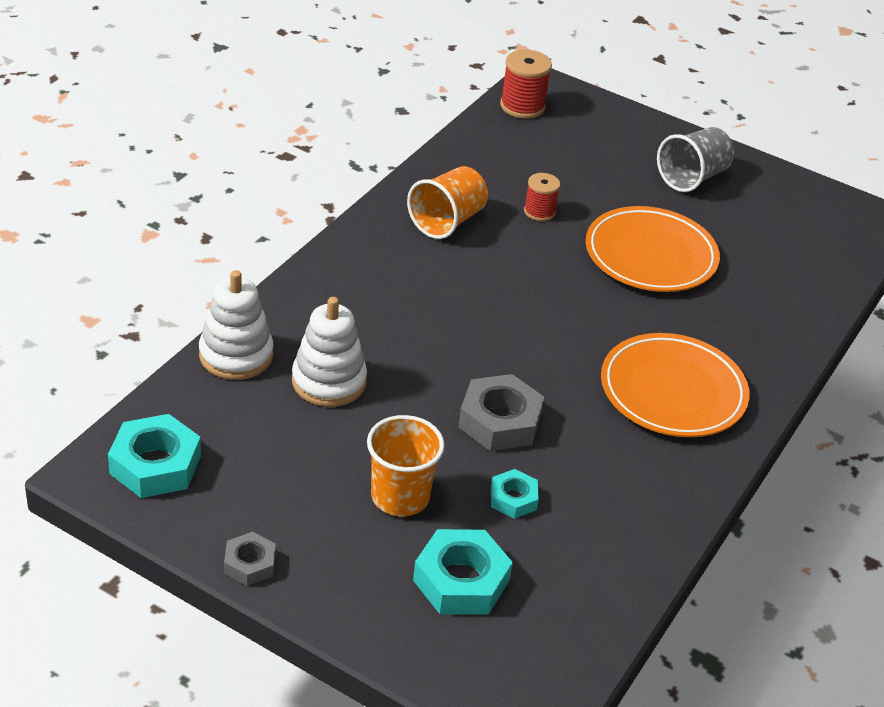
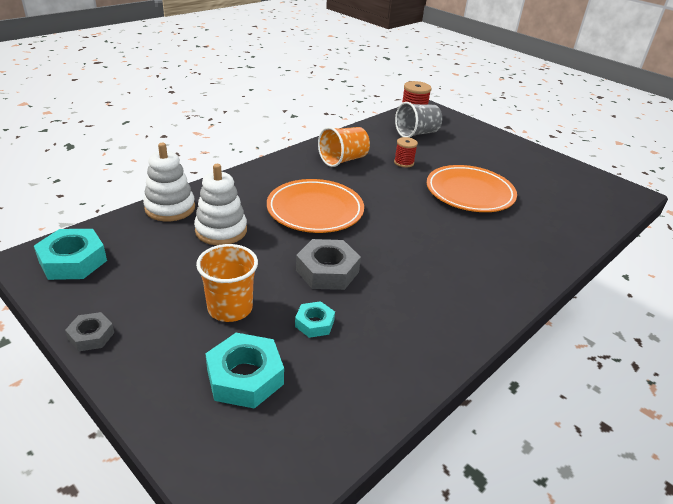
camera: 15 degrees right, 5 degrees down
(672, 391) = (462, 271): orange plate -> orange plate (315, 210)
(692, 177) = (509, 158): grey cup -> grey cup (416, 133)

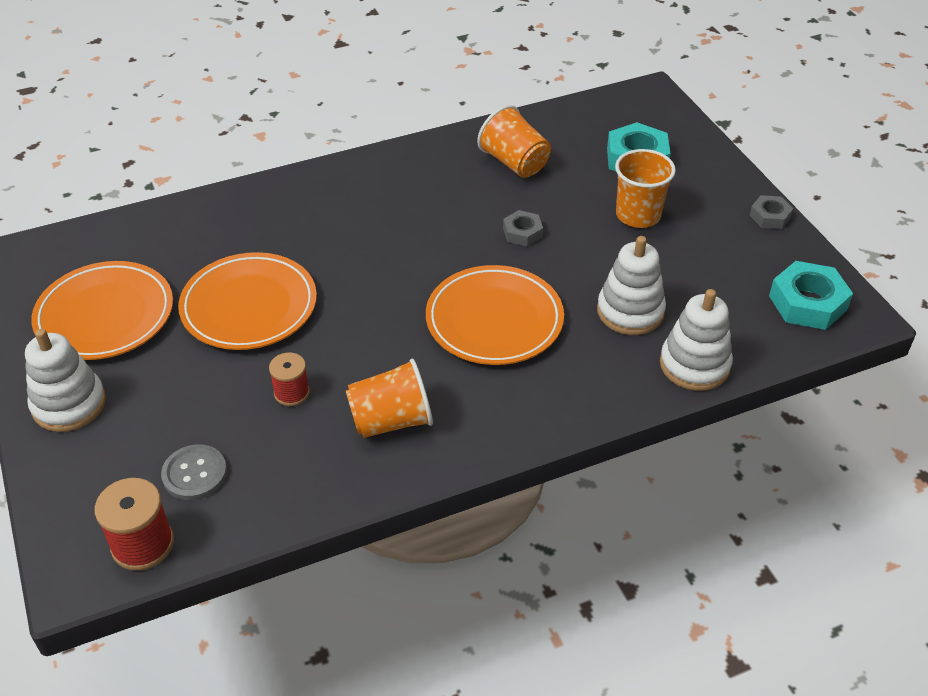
camera: 155 degrees left, 10 degrees up
(314, 323) = (561, 185): turquoise nut -> none
(327, 271) = (522, 233): grey nut -> grey nut, size x0.57
(372, 338) = (514, 163): none -> orange cup
(416, 133) = (194, 474): grey cup -> grey button
(501, 145) = (69, 404): none -> white stacking toy
(538, 177) = (105, 316): none -> orange plate

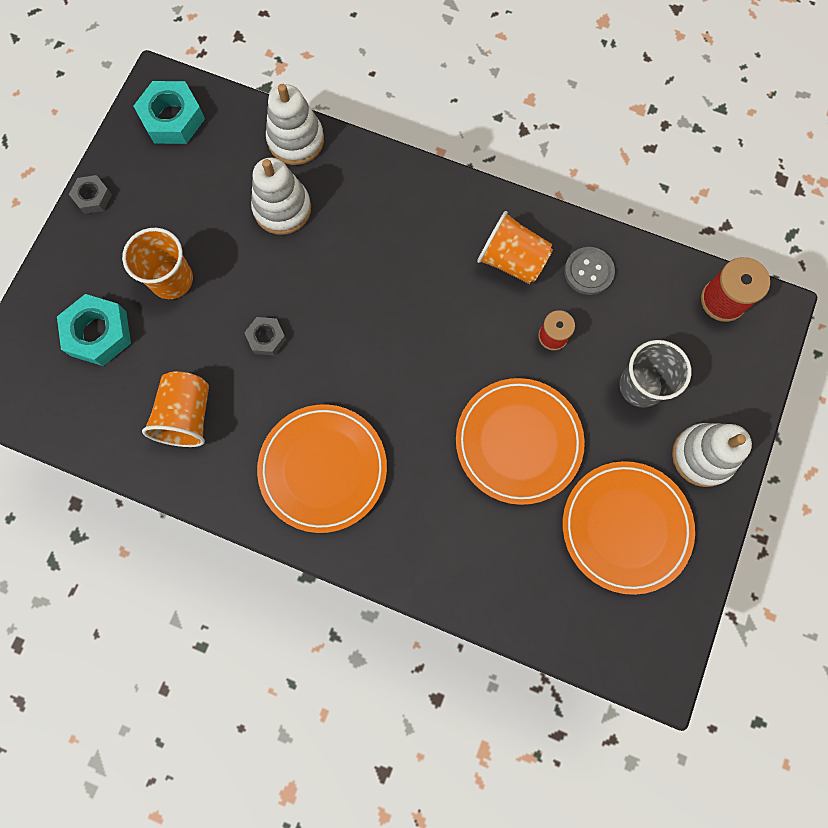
camera: 135 degrees left, 30 degrees up
(172, 414) = (641, 386): none -> grey cup
(194, 474) = (659, 325): grey button -> grey button (588, 272)
(494, 320) = (372, 279): orange plate -> orange plate (323, 469)

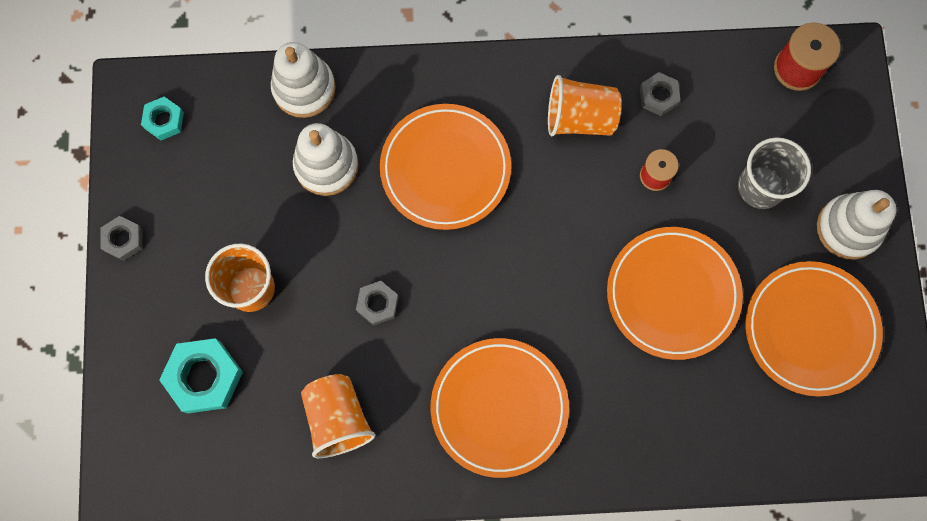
camera: 25 degrees left, 0 degrees up
(172, 118) = (164, 120): turquoise nut -> turquoise nut, size x0.57
(378, 253) = (445, 169): none -> orange plate
(588, 272) = (658, 96): grey button -> grey nut

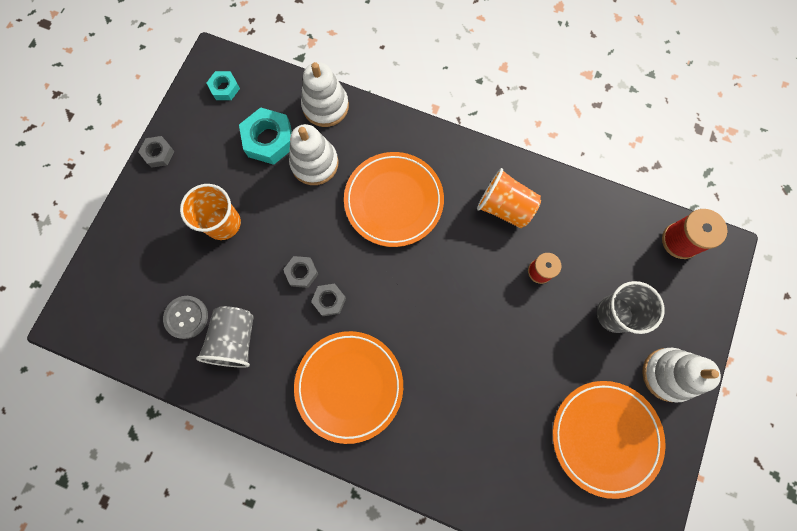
camera: 25 degrees right, 0 degrees up
(204, 377) = (162, 269): turquoise nut -> turquoise nut (269, 140)
(265, 420) = (186, 317): none -> grey button
(338, 418) = (235, 340): orange cup -> grey cup
(658, 96) = (568, 216): grey nut -> grey nut (329, 300)
(672, 294) = (513, 362): orange plate -> none

